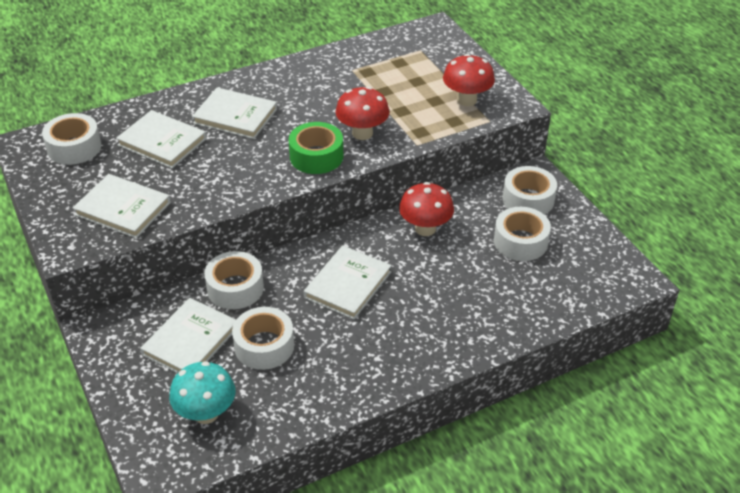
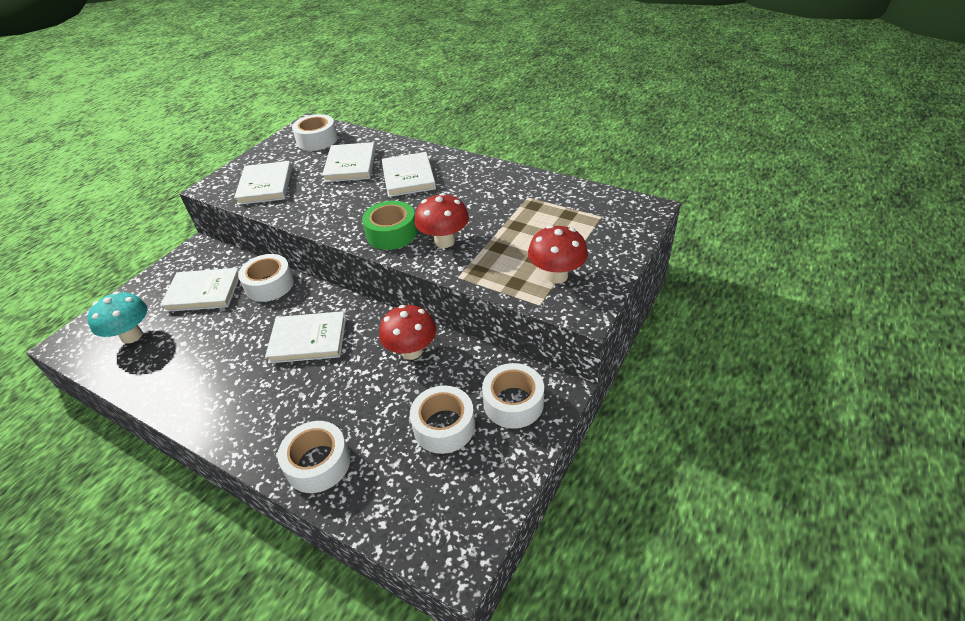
camera: 60 degrees right, 0 degrees up
(264, 346) = (214, 329): white tape -> white tape (318, 463)

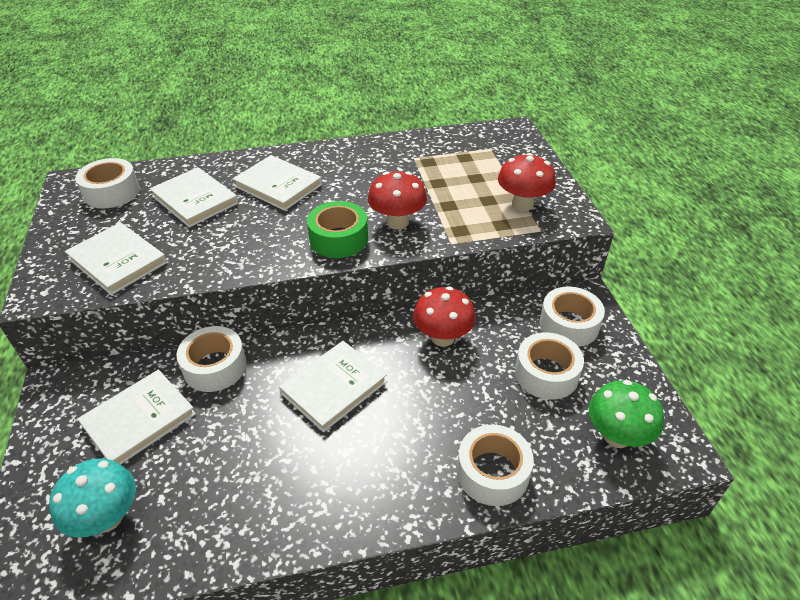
camera: 45 degrees left, 0 degrees up
(428, 509) = (616, 436): none -> green mushroom

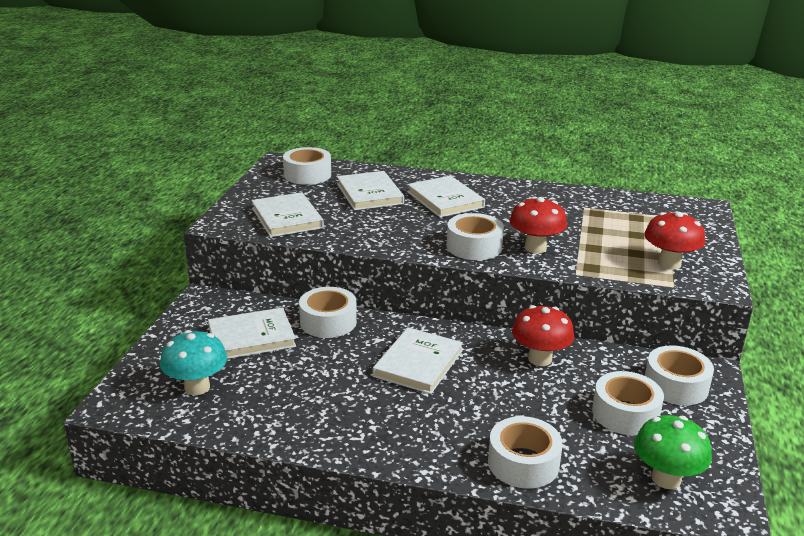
camera: 25 degrees right, 15 degrees down
(333, 387) = (418, 363): white book -> white book turned 45 degrees counterclockwise
(339, 239) = (474, 246): green tape -> white tape

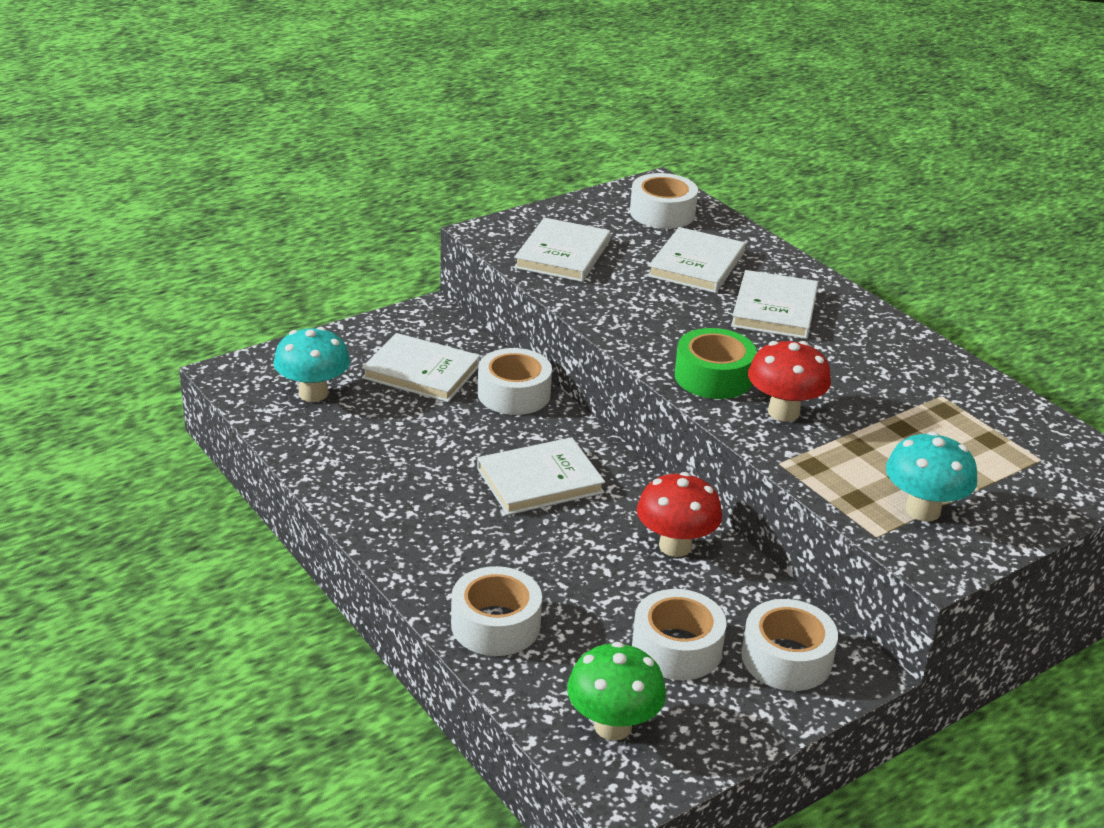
camera: 40 degrees right, 5 degrees up
(474, 246) = (713, 377): white tape -> green tape
(669, 264) = (922, 510): red mushroom -> turquoise mushroom

